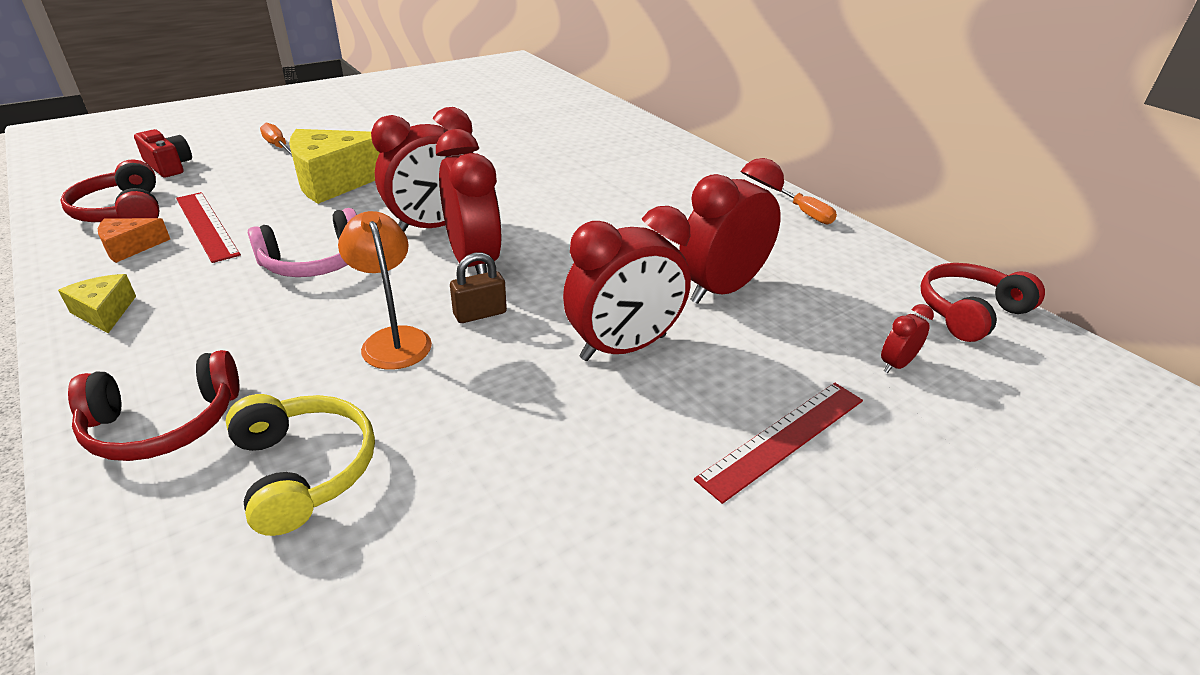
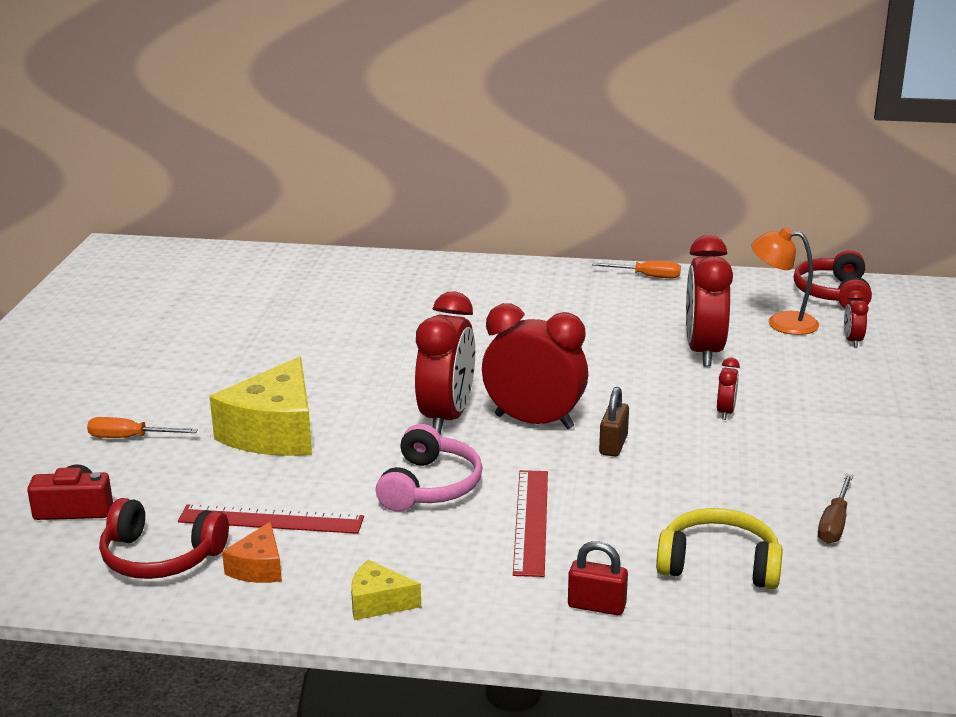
camera: 45 degrees left, 10 degrees down
(164, 423) = (596, 606): red headphones -> red padlock
(393, 339) = (602, 488): orange lamp -> orange lamp (781, 322)
(473, 522) = (834, 523): none -> brown screwdriver
(623, 348) = (725, 412): red clock -> red clock, size x0.44
(783, 437) = (873, 404): red ruler -> red ruler (530, 521)

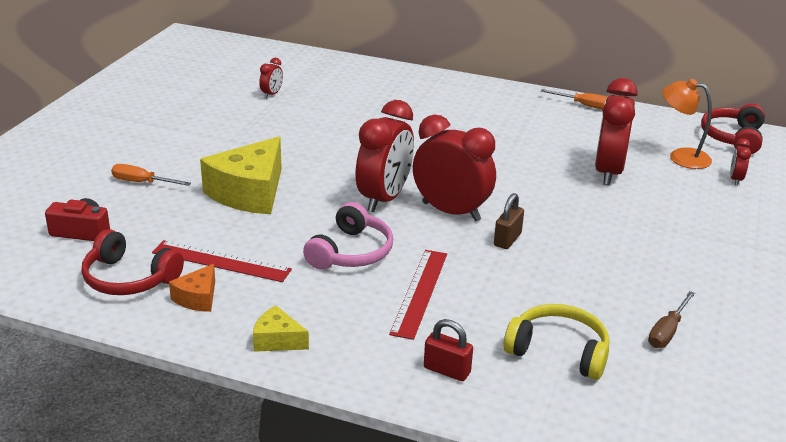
camera: 10 degrees right, 5 degrees up
(725, 412) = (608, 225): red clock -> red clock (271, 94)

